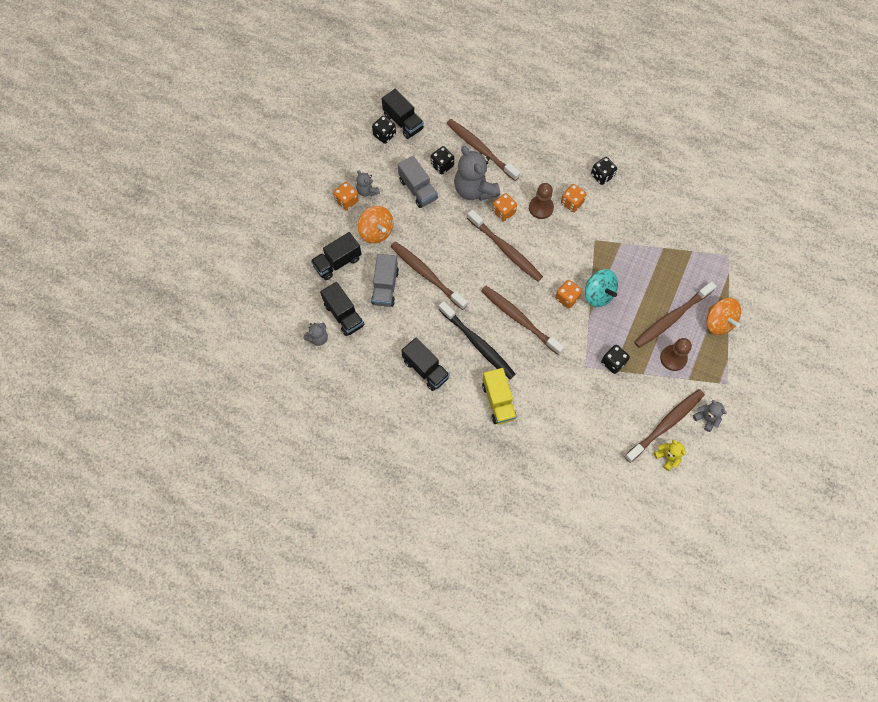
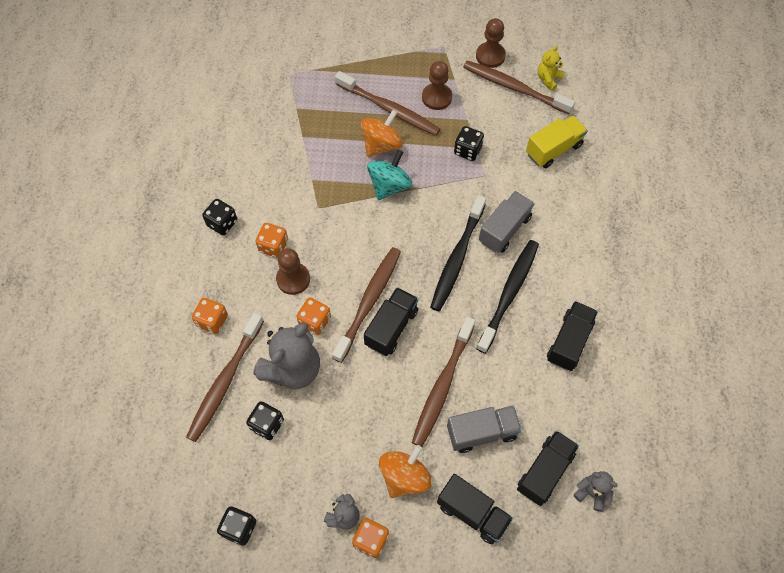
camera: 110 degrees left, 5 degrees down
(403, 122) = (208, 508): black truck -> black truck (391, 327)
(418, 189) = (317, 444): grey truck -> grey truck (504, 229)
(498, 401) = (568, 250): yellow truck -> yellow truck (554, 149)
(519, 319) = (457, 258): brown toothbrush -> black toothbrush
(567, 298) = (407, 216): orange dice -> orange dice (212, 321)
(706, 418) = (490, 56): grey teddy bear -> brown pawn
(718, 322) = (376, 67): orange spinning top -> orange spinning top (381, 145)

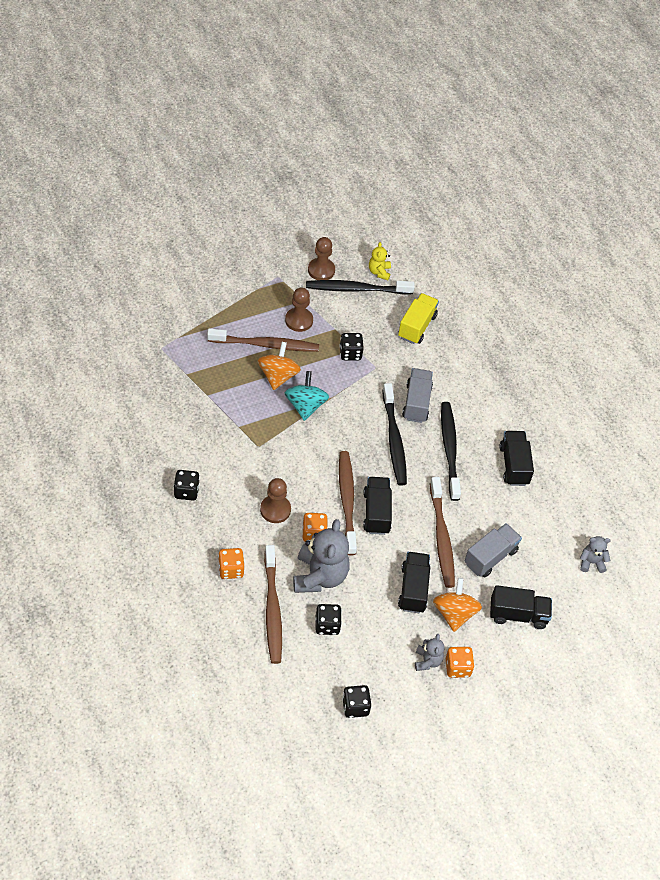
camera: 35 degrees left, 10 degrees down
(273, 246) = (242, 491): orange dice -> none
(514, 88) = (356, 289): brown toothbrush -> black toothbrush
(545, 471) = (551, 563): black truck -> black truck (413, 589)

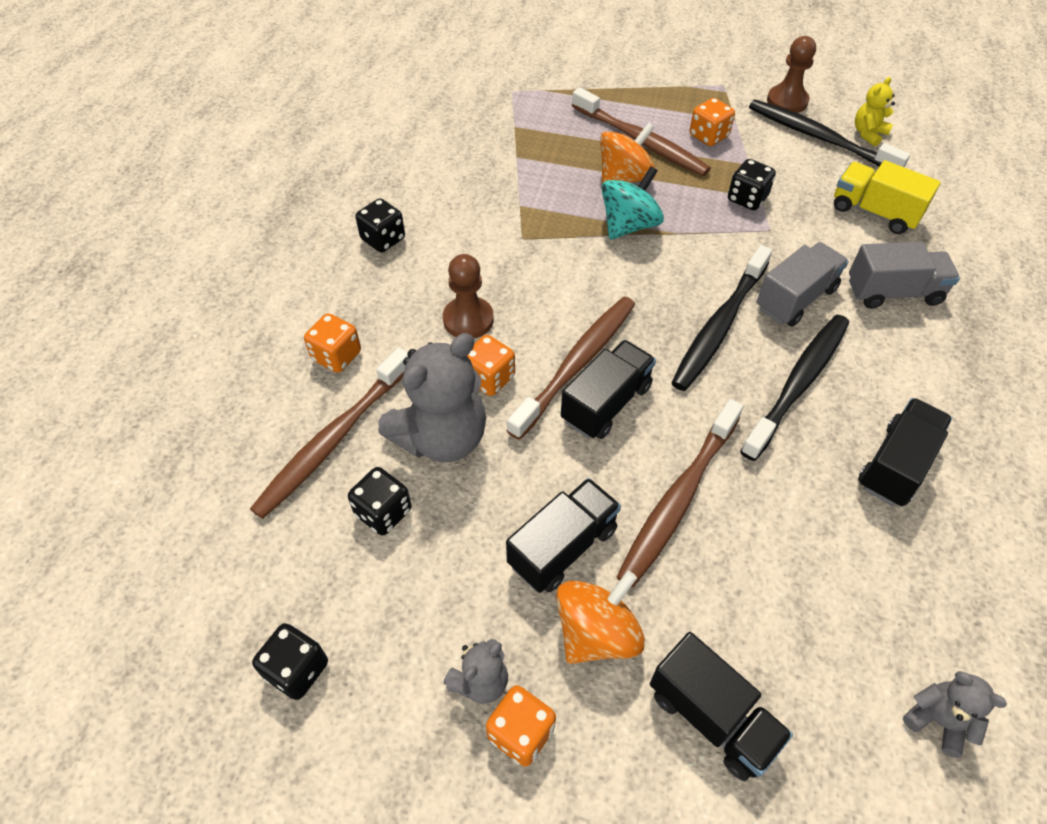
camera: 45 degrees right, 0 degrees up
(299, 320) = (708, 136): brown pawn -> orange dice
(417, 326) = (874, 212): yellow truck -> yellow truck turned 120 degrees counterclockwise
(490, 557) = (739, 582): grey truck -> grey truck (893, 292)

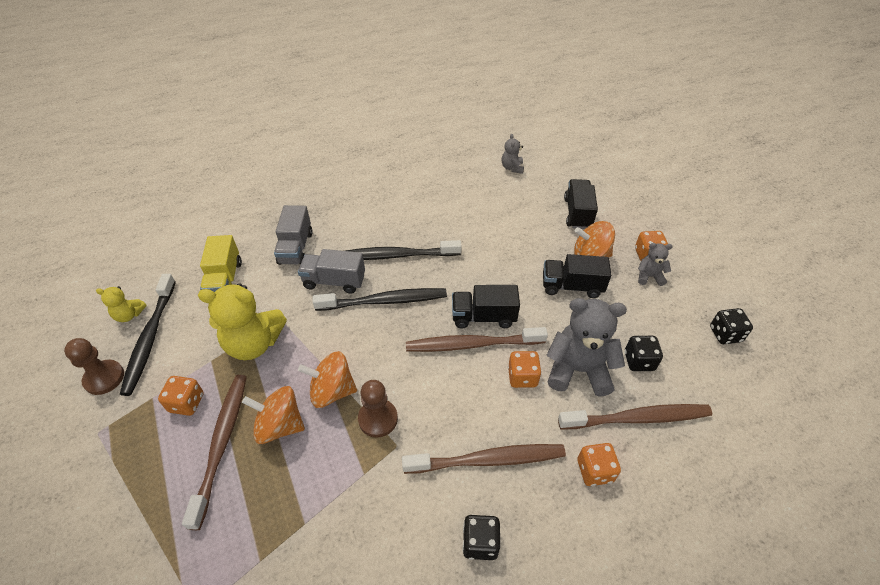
camera: 130 degrees left, 5 degrees down
(468, 319) = (495, 420): brown pawn -> brown pawn (378, 419)
(629, 225) = (332, 391): turquoise spinning top -> orange spinning top
(678, 499) = (505, 263): brown toothbrush -> brown toothbrush (488, 460)
(747, 198) = (254, 343): black dice -> yellow teddy bear
(893, 292) = (295, 248): grey truck -> grey truck turned 135 degrees counterclockwise
(896, 465) = (414, 210): black truck -> none

